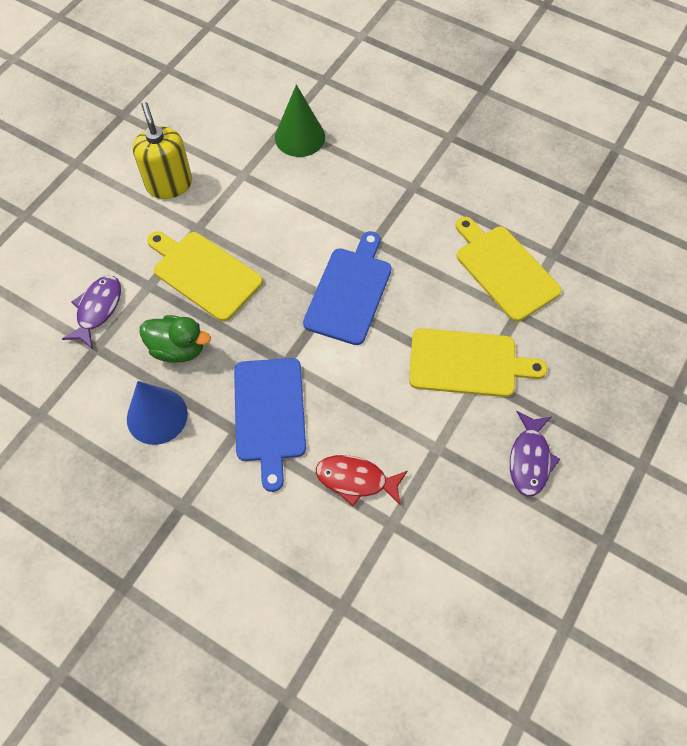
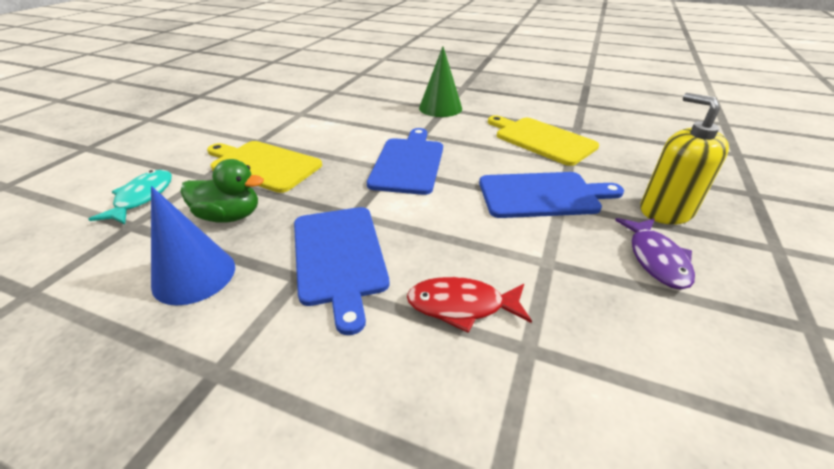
camera: 10 degrees left, 25 degrees down
(97, 309) = (142, 198): purple fish -> turquoise fish
(169, 184) = (234, 122): yellow soap dispenser -> yellow soap dispenser (665, 211)
(300, 137) = (346, 95): green cone -> green cone (440, 108)
(467, 363) = (542, 195): yellow cutting board -> blue cutting board

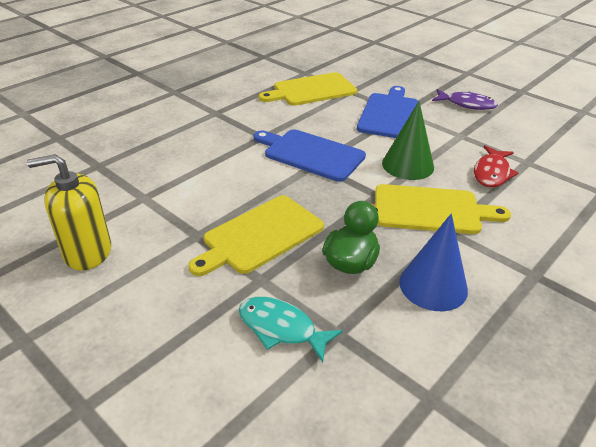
camera: 70 degrees left, 0 degrees up
(339, 257) = (431, 210): blue cutting board -> yellow cutting board
(440, 108) = (212, 114): green cone -> green cone (407, 165)
(665, 211) = (424, 85): yellow soap dispenser -> yellow soap dispenser (87, 252)

